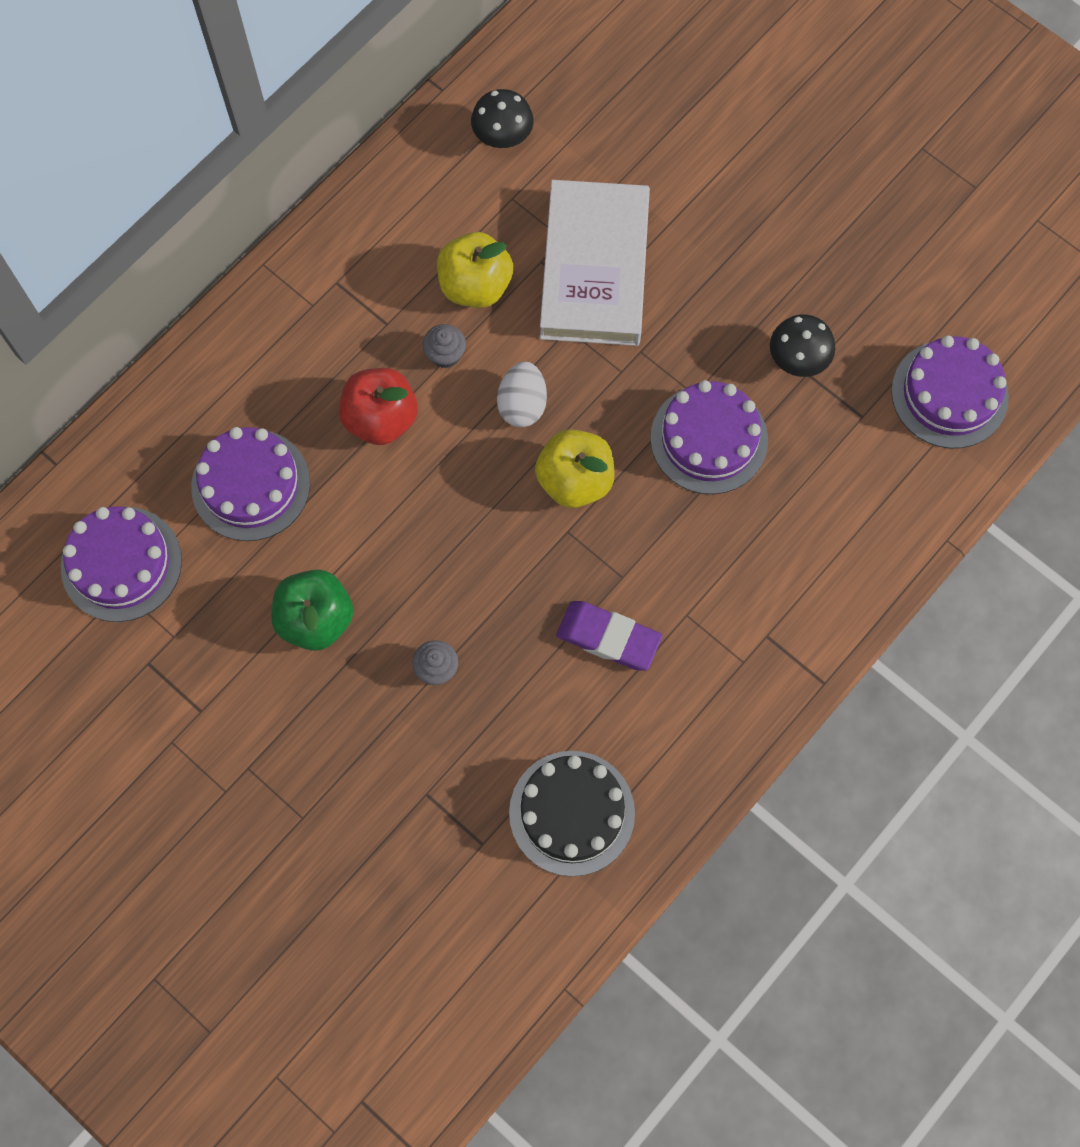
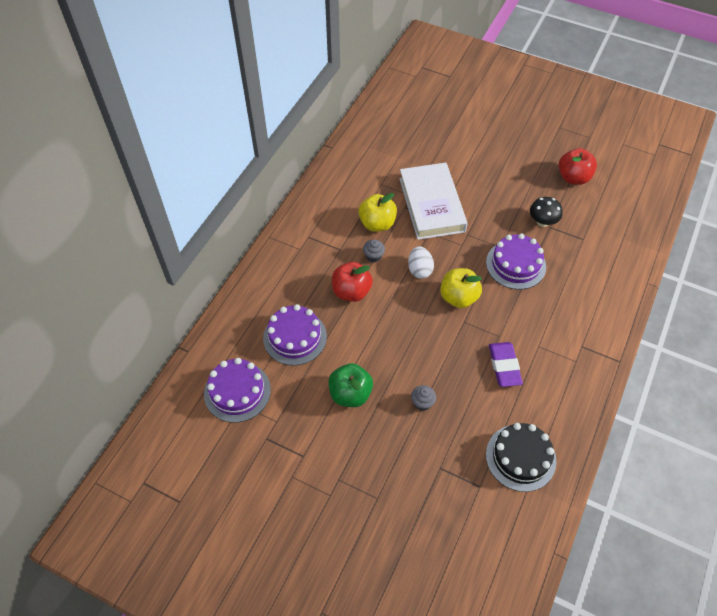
camera: 15 degrees left, 15 degrees down
(502, 137) = (367, 160): black mushroom -> none
(608, 637) = (504, 366): purple eraser -> purple eraser turned 75 degrees clockwise
(900, 275) = (573, 177): none -> red apple
(949, 394) = (618, 221): purple cake -> none

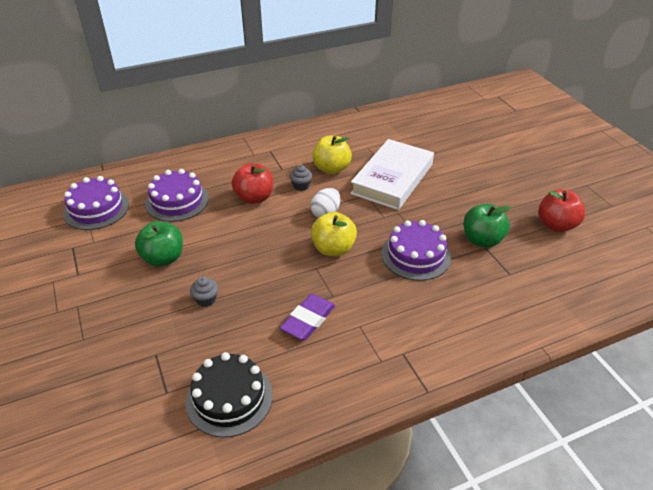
camera: 40 degrees right, 15 degrees down
(542, 222) = (482, 240): black mushroom -> green apple

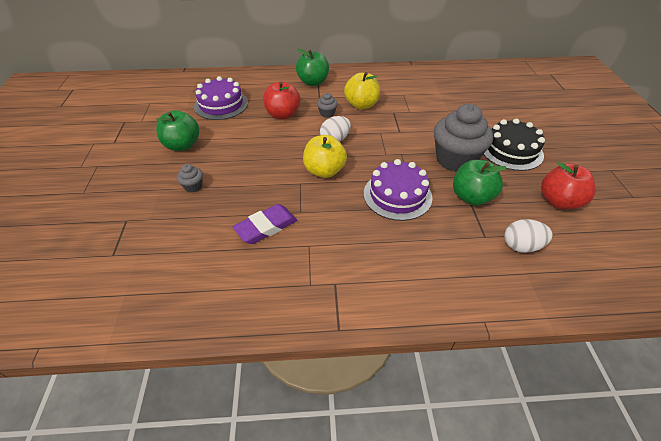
camera: 20 degrees right, 5 degrees up
(96, 209) = (159, 98): purple cake -> none
(229, 398) = (157, 276): black cake -> black cake (511, 150)
(265, 153) = (313, 82): none -> green apple
(392, 179) = (411, 124): white book -> none
(451, 206) = (455, 159): none -> grey cupcake
(543, 274) = (521, 246): none -> white egg

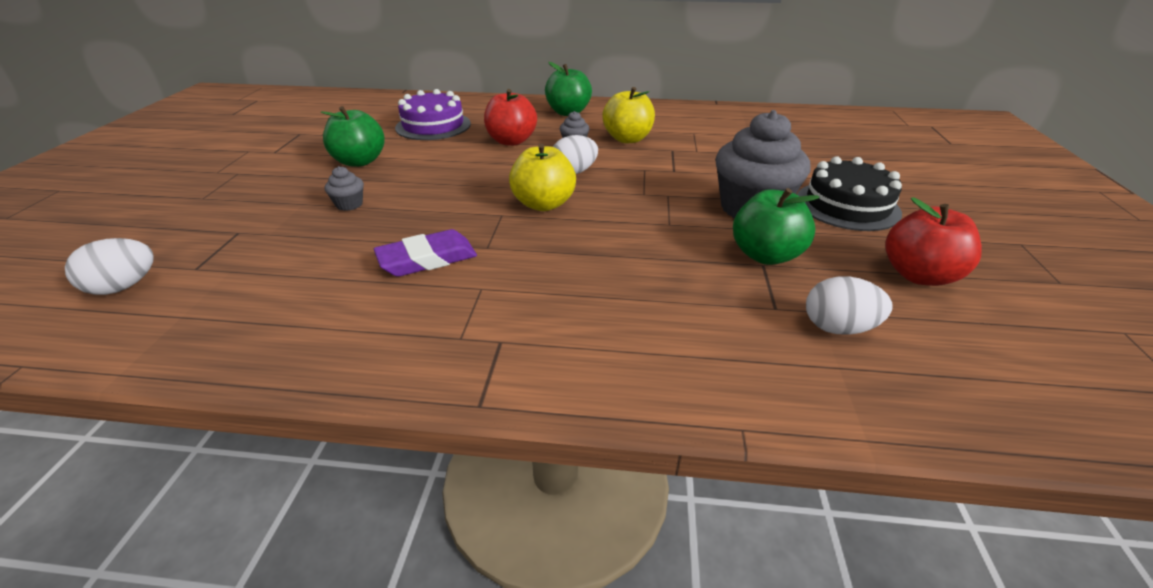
camera: 10 degrees right, 10 degrees down
(71, 277) = (124, 287): none -> white egg
(397, 195) = (644, 242): purple cake -> none

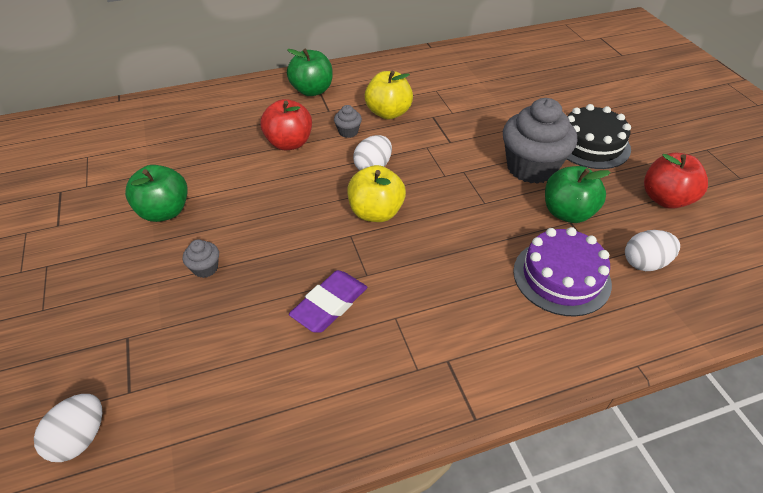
camera: 25 degrees left, 10 degrees up
(433, 126) = (196, 142): purple cake -> purple cake (561, 277)

